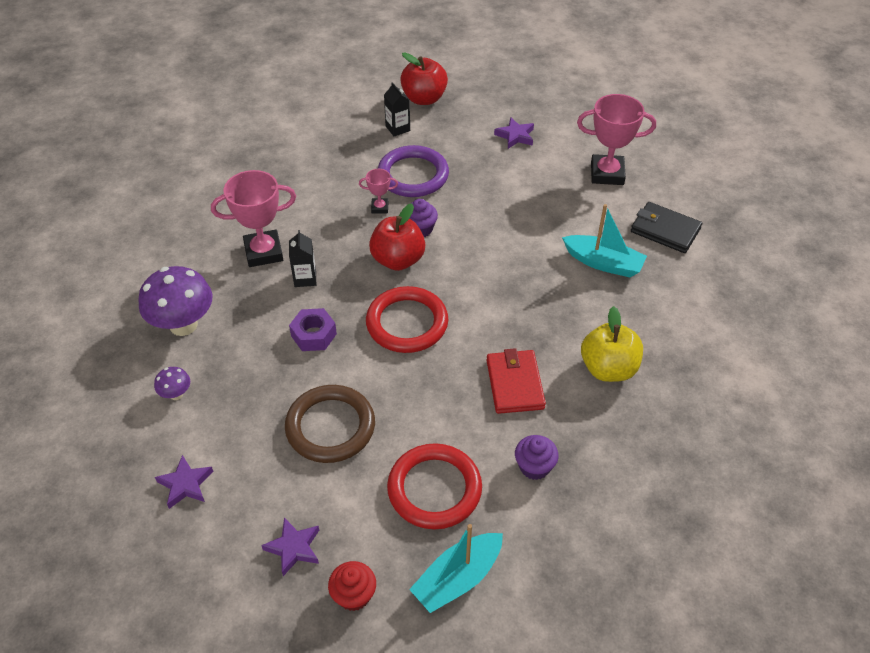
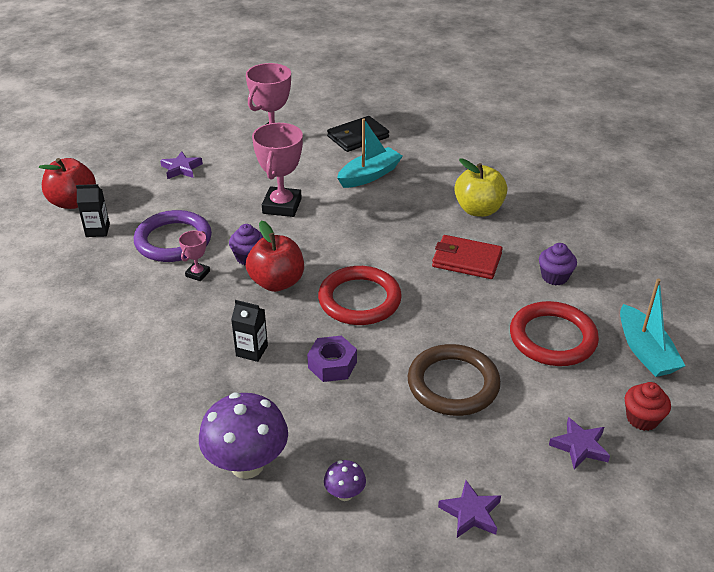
camera: 65 degrees left, 10 degrees down
(263, 252) = (189, 372): pink trophy -> pink trophy (282, 206)

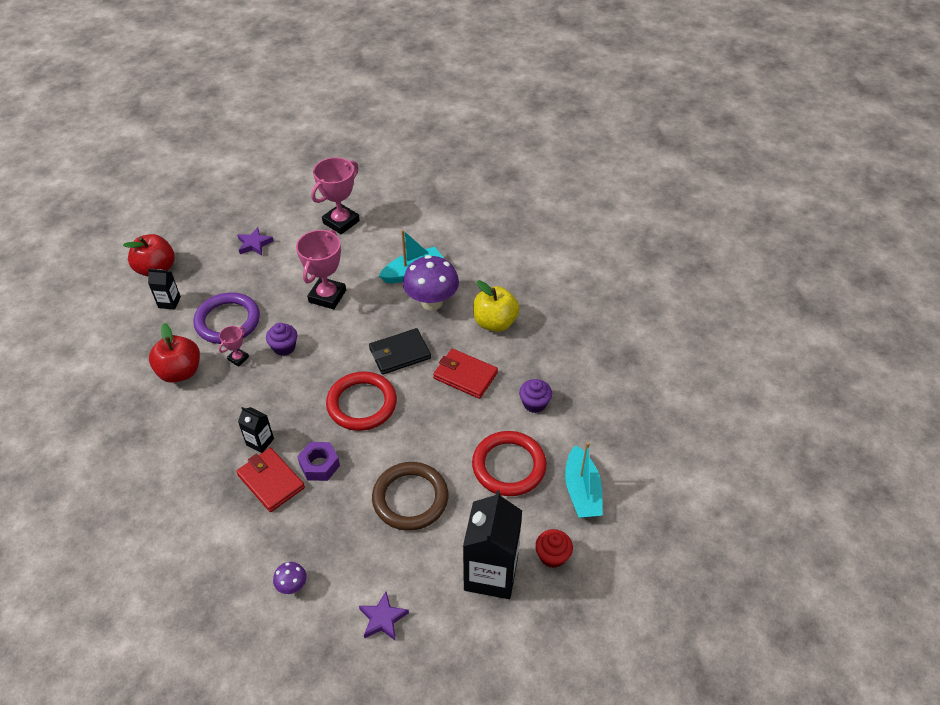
camera: 10 degrees right, 10 degrees up
(247, 465) = (226, 547): purple mushroom -> purple mushroom (431, 302)
(277, 282) = (299, 376): red apple -> red apple (180, 372)
(279, 388) = (271, 481): none -> red wallet
(358, 137) = (416, 227): black wallet -> black wallet (400, 354)
(579, 446) = (491, 573): purple star -> black carton

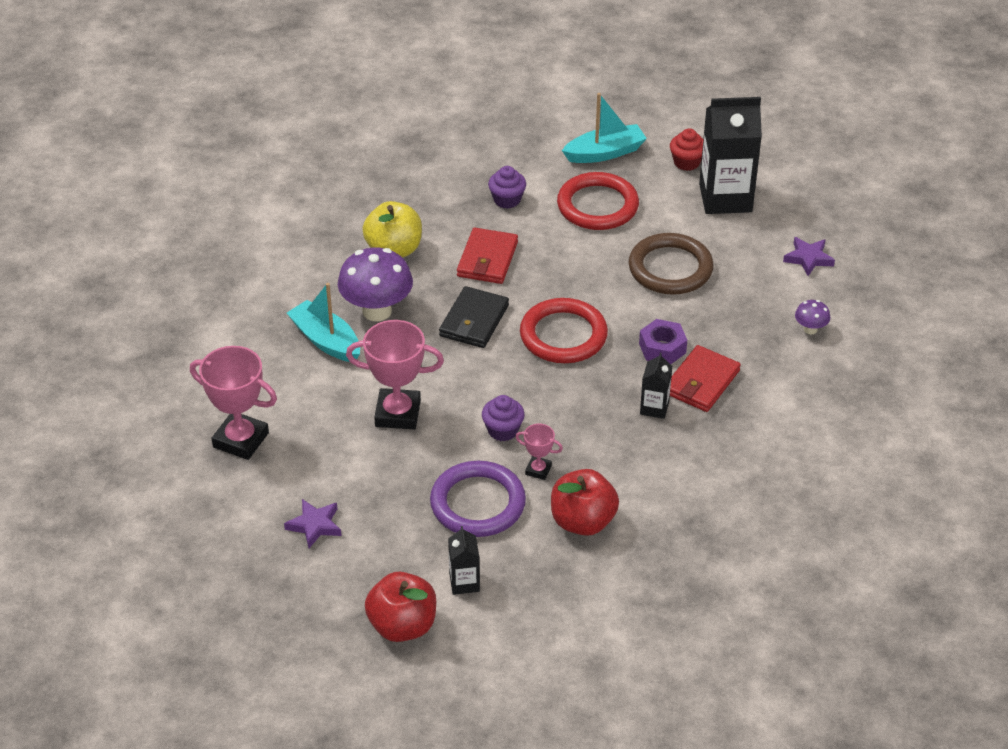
camera: 105 degrees left, 5 degrees down
(400, 354) = (474, 321): black wallet -> black wallet turned 60 degrees clockwise

